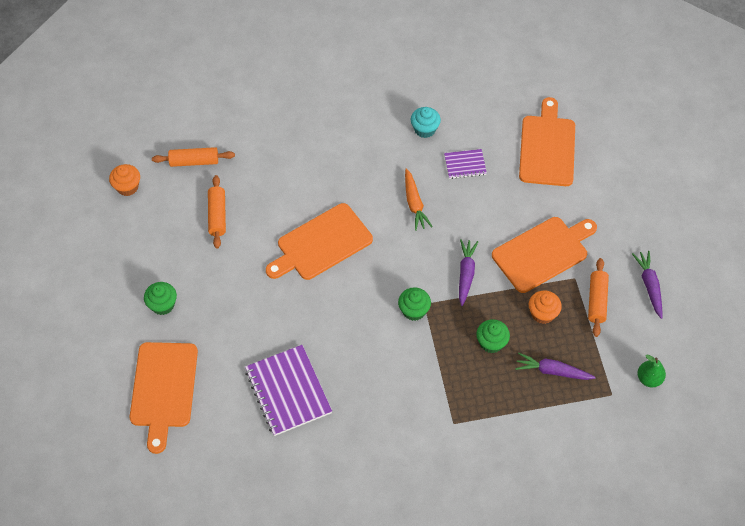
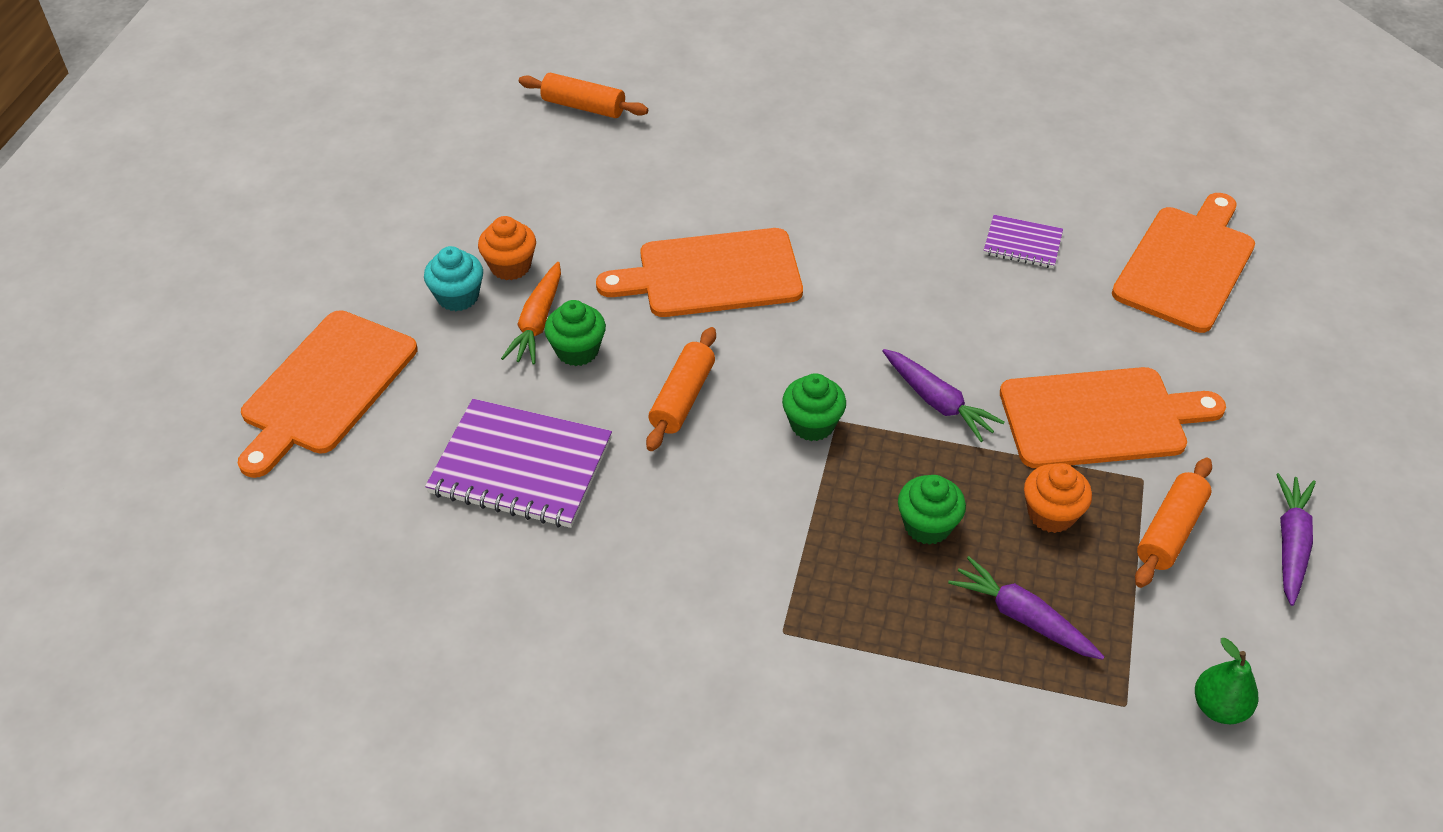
camera: 25 degrees right, 10 degrees down
(127, 187) = (464, 107): orange cupcake -> orange cupcake (510, 266)
(162, 305) = (407, 272): green cupcake -> green cupcake (577, 350)
(217, 215) = (572, 184): orange rolling pin -> orange rolling pin (683, 398)
(288, 391) = (521, 466): purple notebook -> purple notebook turned 75 degrees counterclockwise
(414, 203) = (903, 270): orange carrot -> orange carrot (537, 322)
(425, 129) = (978, 175): turquoise cupcake -> turquoise cupcake (458, 297)
(466, 274) = (937, 402): purple carrot -> purple carrot turned 105 degrees clockwise

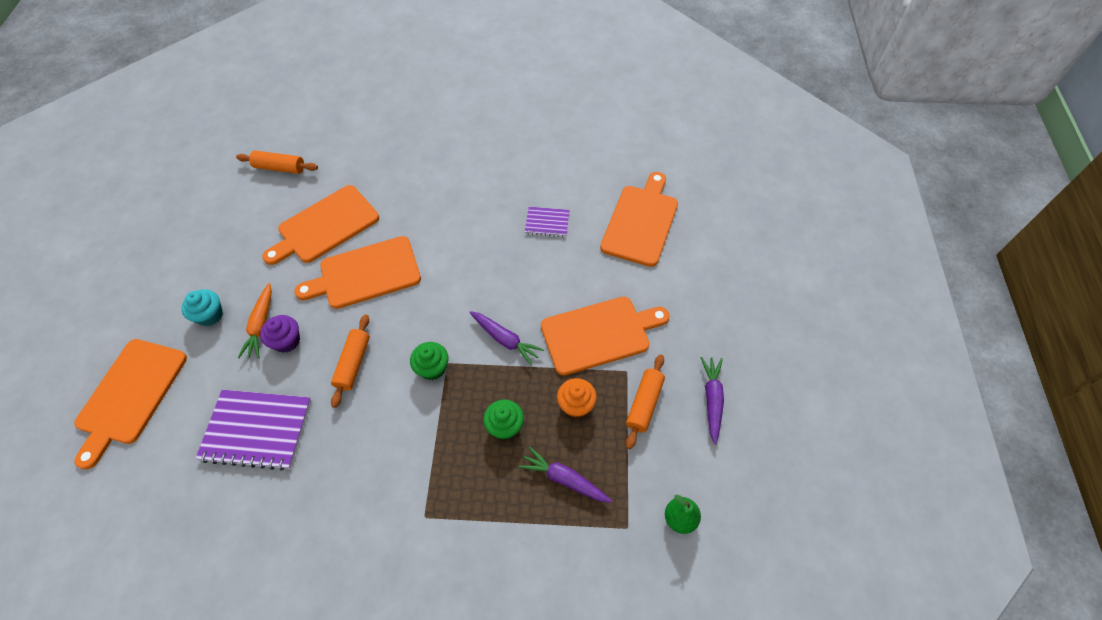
camera: 10 degrees left, 10 degrees up
(510, 266) = (241, 288): orange cupcake -> none
(577, 350) = (287, 341): green cupcake -> purple cupcake
(651, 198) = (325, 226): none -> orange cutting board

